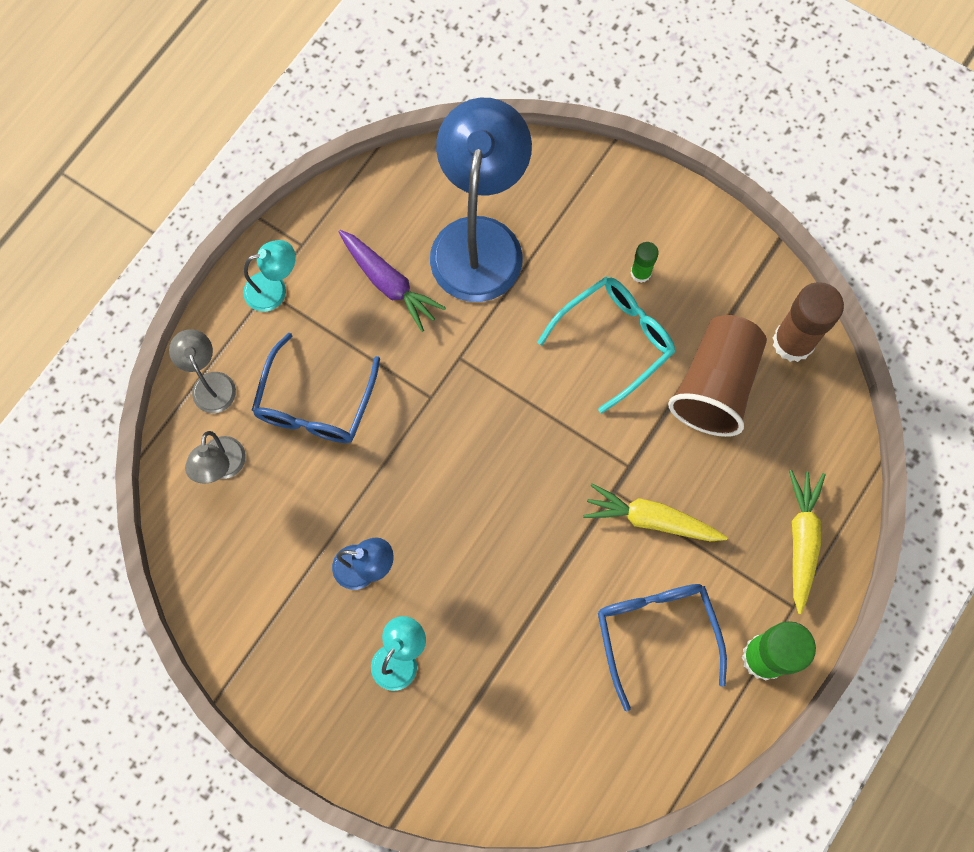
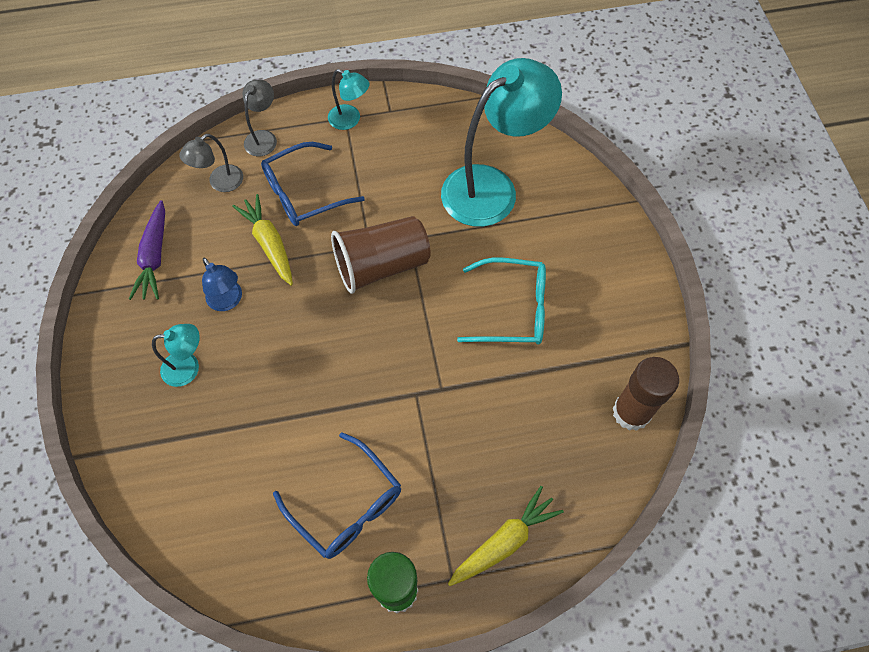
camera: 45 degrees right, 10 degrees down
(389, 283) = (414, 168): purple carrot -> purple carrot (154, 257)
(479, 240) = (492, 187): blue lamp -> turquoise lamp
(640, 273) = (571, 285): green glue stick -> none
(650, 519) = (419, 432): yellow carrot -> yellow carrot (269, 243)
(656, 634) = (346, 504): blue glasses -> blue glasses turned 105 degrees clockwise
(715, 385) = (549, 391): brown cup -> brown cup (381, 265)

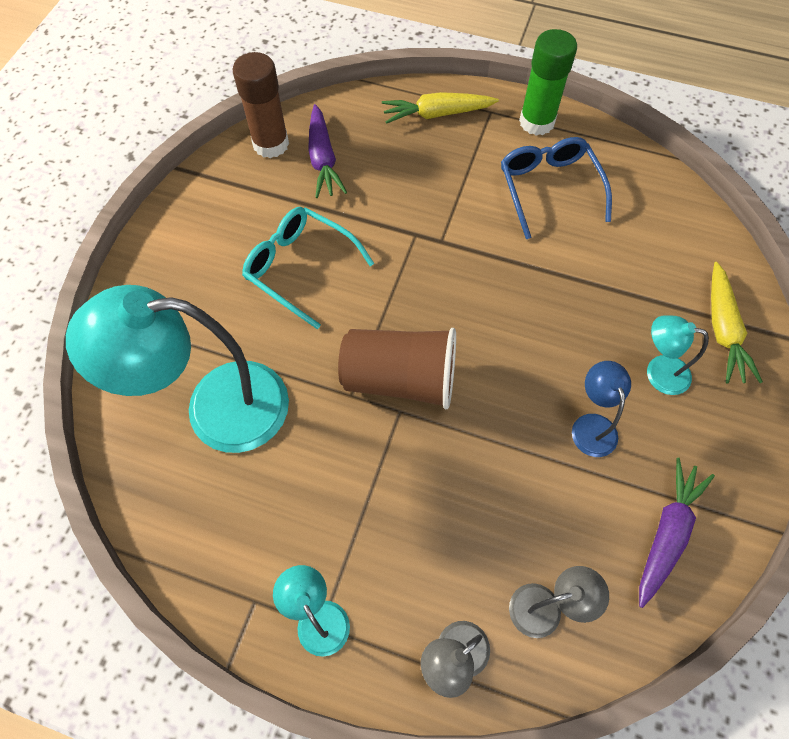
camera: 150 degrees left, 0 degrees up
(269, 243) = (515, 475): yellow carrot -> yellow carrot (723, 330)
(304, 193) = (440, 526): blue glasses -> none
(572, 422) = (323, 159): none -> purple carrot

